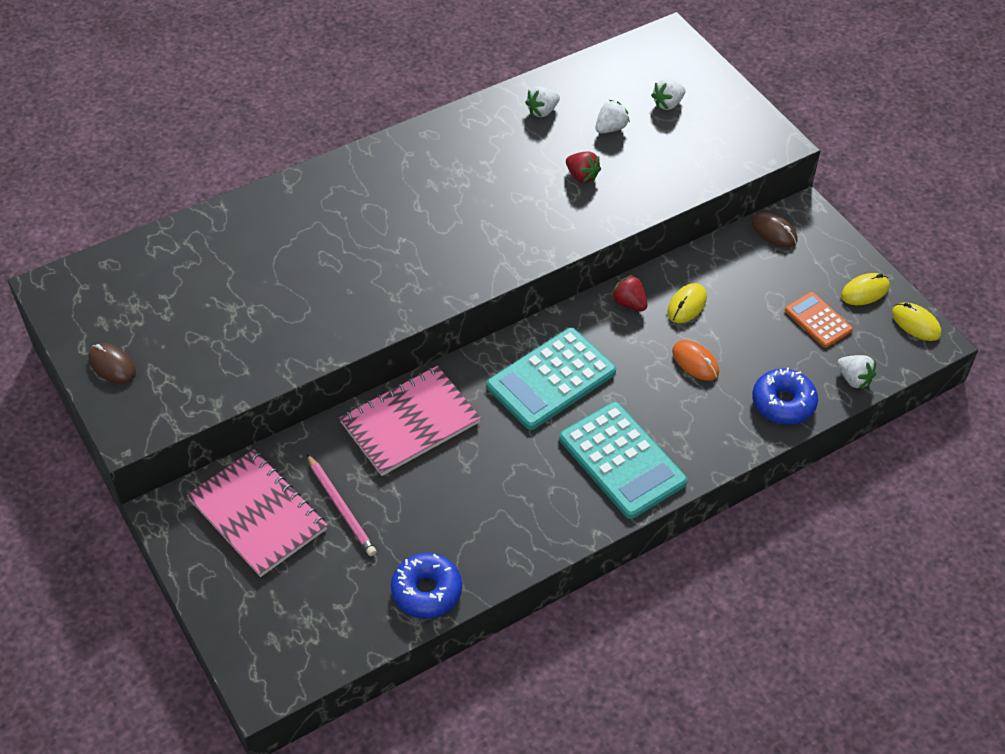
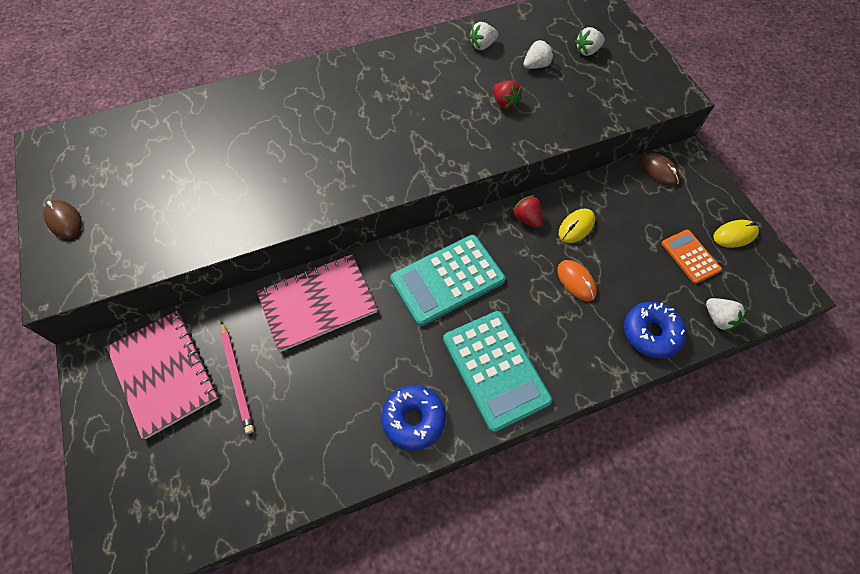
camera: 10 degrees right, 10 degrees up
(426, 591) = (289, 480): blue donut -> blue donut (413, 419)
(916, 323) = (779, 272): yellow mouse -> none

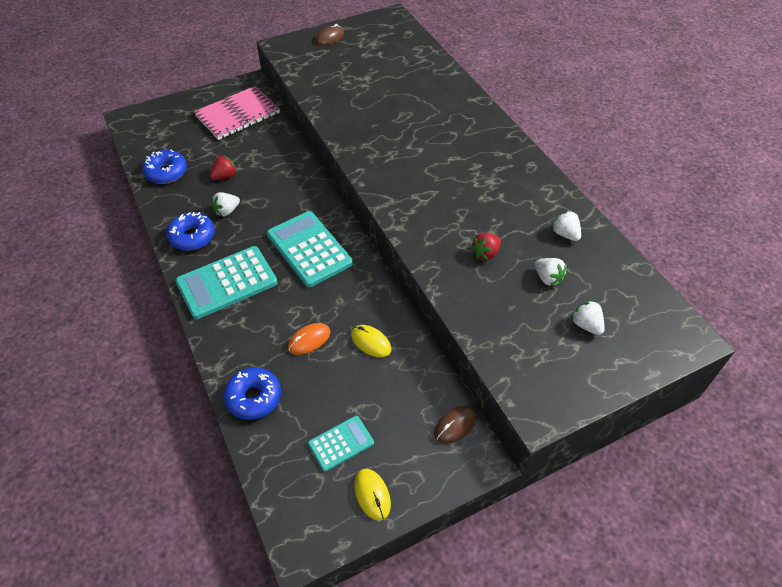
camera: 85 degrees right, 10 degrees down
(237, 377) = (232, 146): pink pencil -> none
(274, 472) = (166, 172): none -> blue donut
(318, 303) = (288, 176): pink notebook -> none
(527, 219) = (377, 303): red strawberry -> red strawberry (225, 176)
(690, 256) = (341, 443): orange calculator -> turquoise calculator
(718, 318) = (267, 461): white strawberry -> white strawberry (227, 211)

